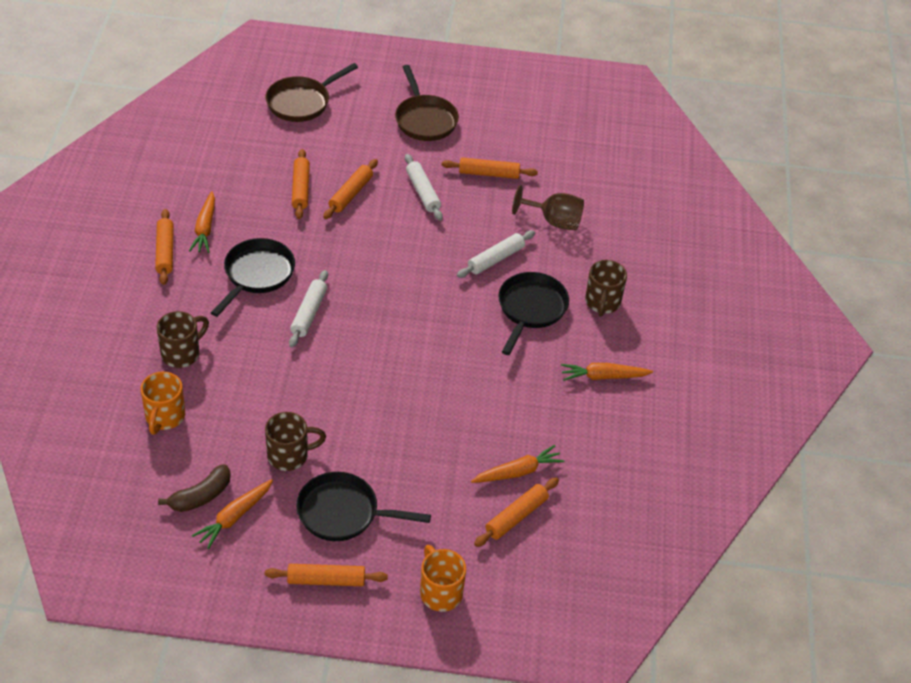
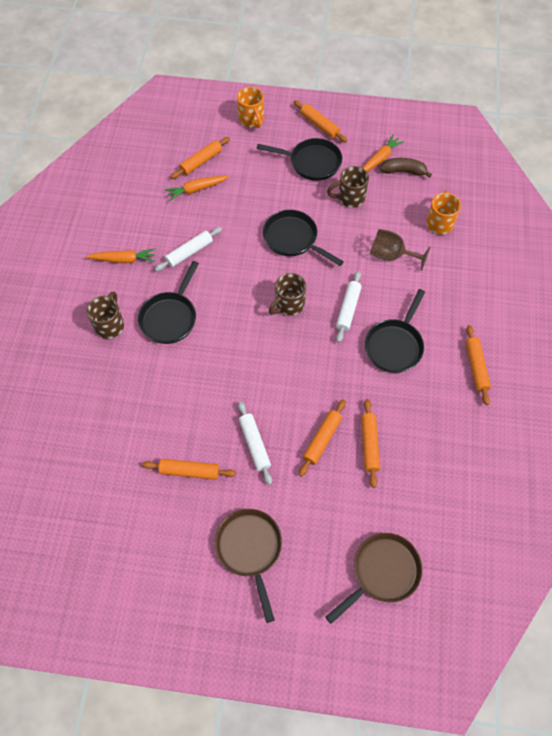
camera: 175 degrees left, 15 degrees up
(182, 353) = (439, 272): brown mug -> brown mug (288, 304)
(201, 496) = (403, 171): brown banana -> brown banana turned 45 degrees clockwise
(205, 228) = (447, 394): orange carrot -> none
(326, 580) = (319, 125): orange rolling pin -> orange rolling pin turned 45 degrees clockwise
(375, 399) = (293, 239): none -> black pan
(496, 259) = (193, 367): white rolling pin -> white rolling pin (189, 252)
(554, 221) = (135, 412): brown goblet -> brown goblet (391, 256)

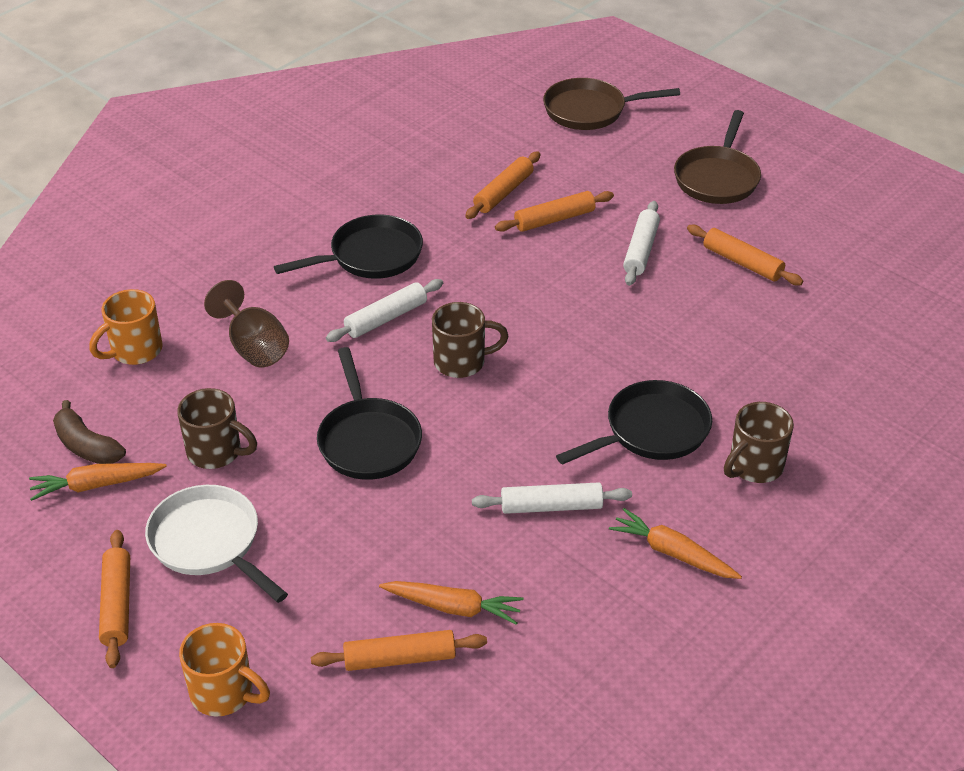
camera: 145 degrees left, 20 degrees down
(251, 119) = (224, 693): orange mug -> orange mug turned 105 degrees clockwise
(311, 162) = (209, 543): black pan -> white pan
(476, 367) = (301, 195): orange rolling pin -> none

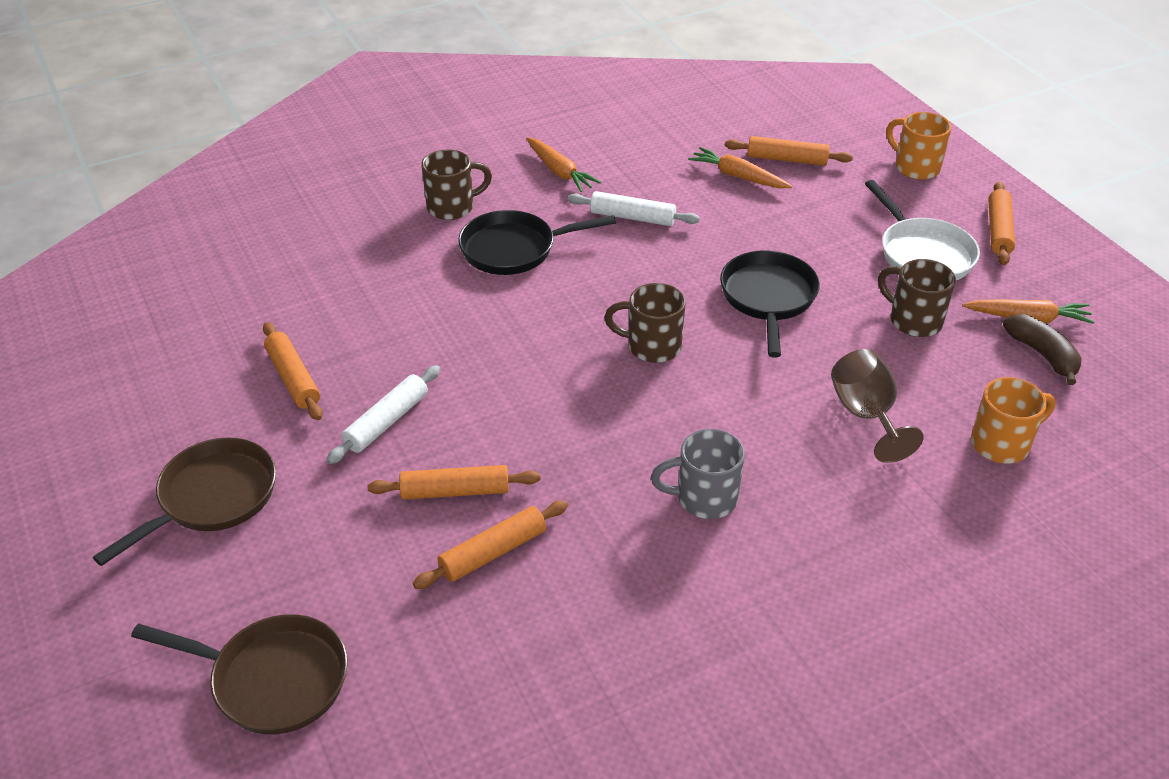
camera: 160 degrees left, 0 degrees up
(370, 256) = (704, 498): black pan -> grey mug
(386, 318) = (712, 412): white rolling pin -> none

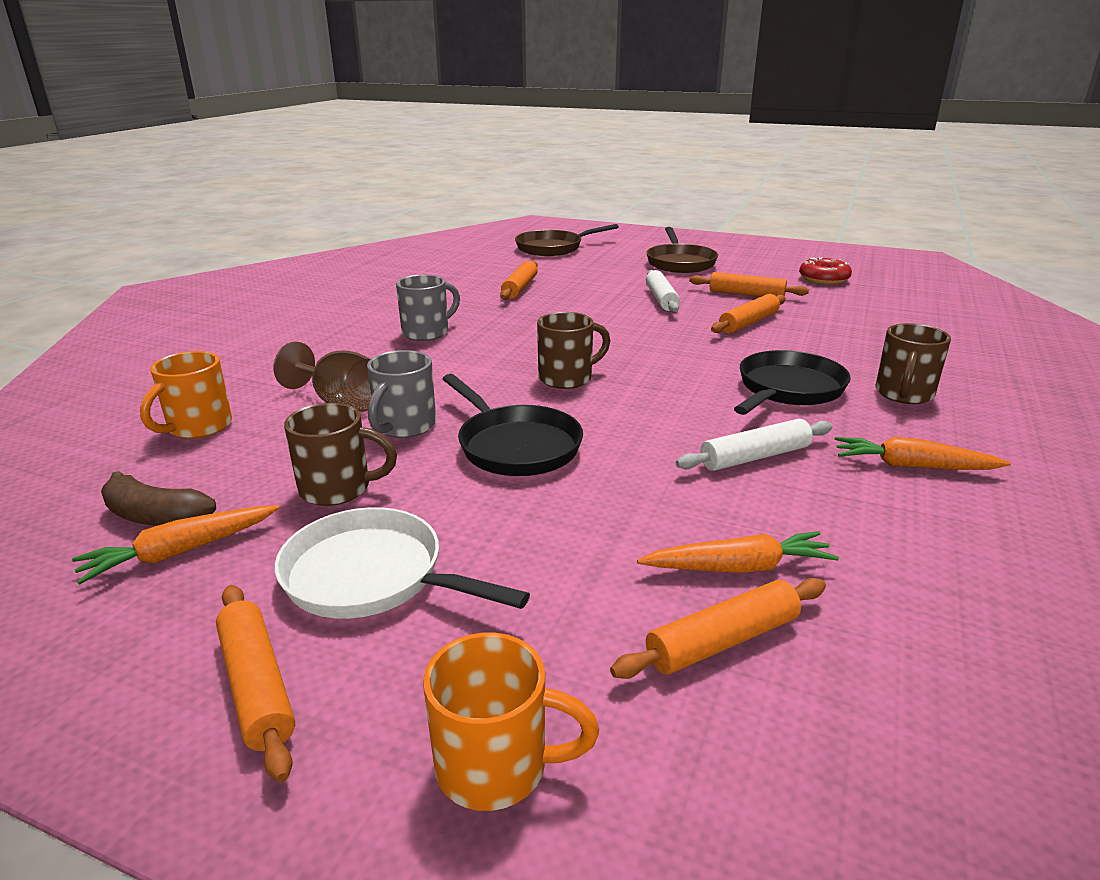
camera: 140 degrees right, 15 degrees down
(163, 358) = (824, 279): none -> red donut
(455, 491) = (575, 294): orange rolling pin -> orange rolling pin (749, 323)
(832, 357) = (404, 427): none -> grey mug

